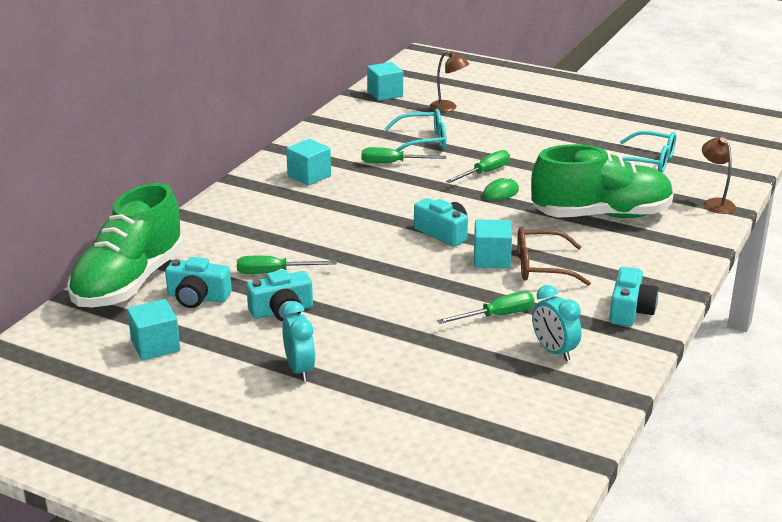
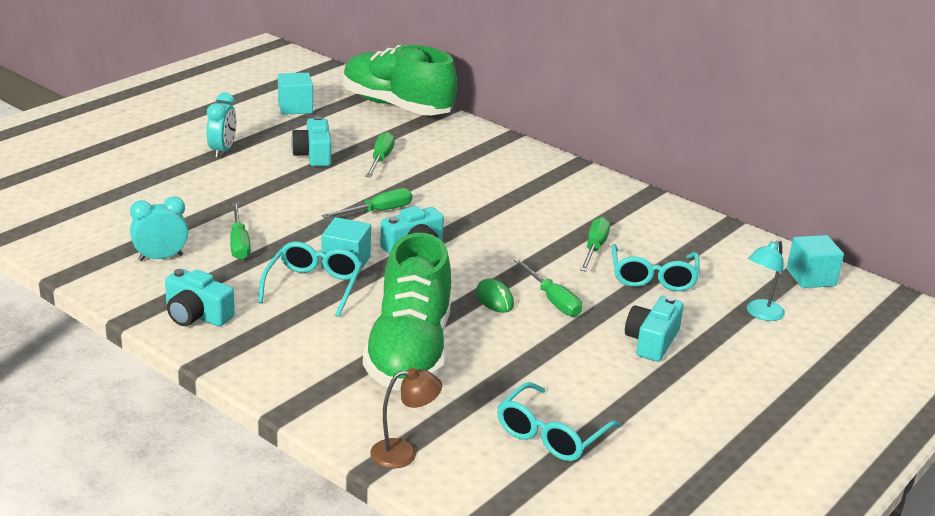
camera: 100 degrees right, 0 degrees up
(198, 297) = (357, 127): turquoise camera -> turquoise camera (652, 341)
(299, 370) = (222, 151): turquoise clock -> turquoise clock turned 75 degrees counterclockwise
(309, 176) = (574, 199): turquoise cube -> none
(388, 258) = (378, 211): none -> green screwdriver
(448, 108) = (760, 314): brown lamp -> turquoise lamp
(541, 267) = (313, 286): brown glasses -> turquoise glasses

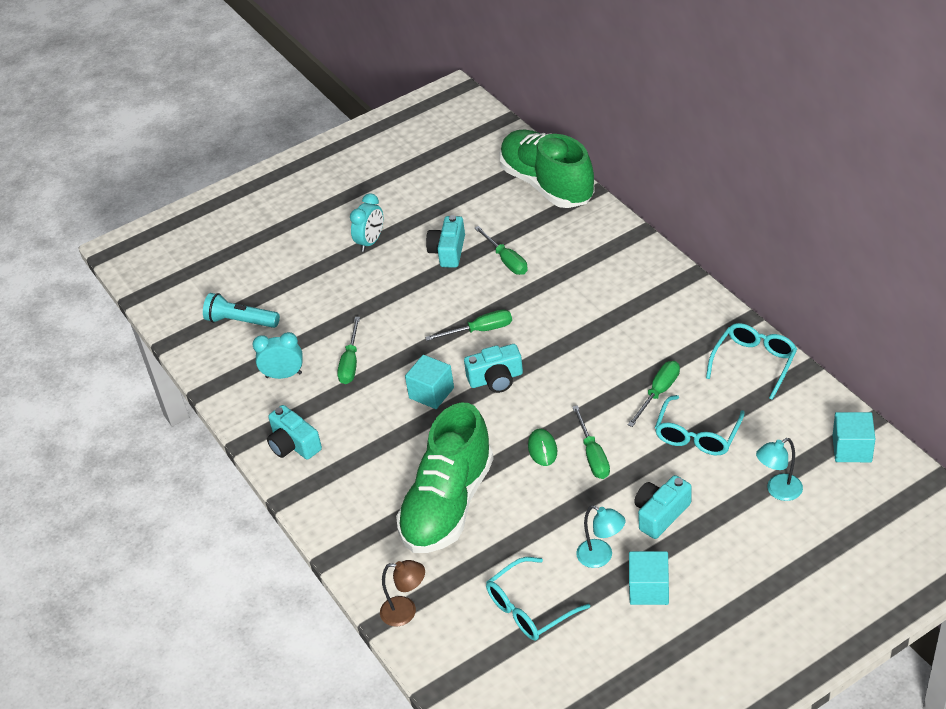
camera: 25 degrees right, 15 degrees up
(90, 217) = (241, 321): none -> turquoise flashlight
(295, 108) = (452, 184): turquoise cube -> turquoise cube (649, 589)
(313, 286) = (395, 419): turquoise glasses -> turquoise glasses (754, 363)
(380, 159) = (506, 260): green screwdriver -> green screwdriver turned 120 degrees clockwise
(608, 382) = (601, 557): none -> turquoise lamp

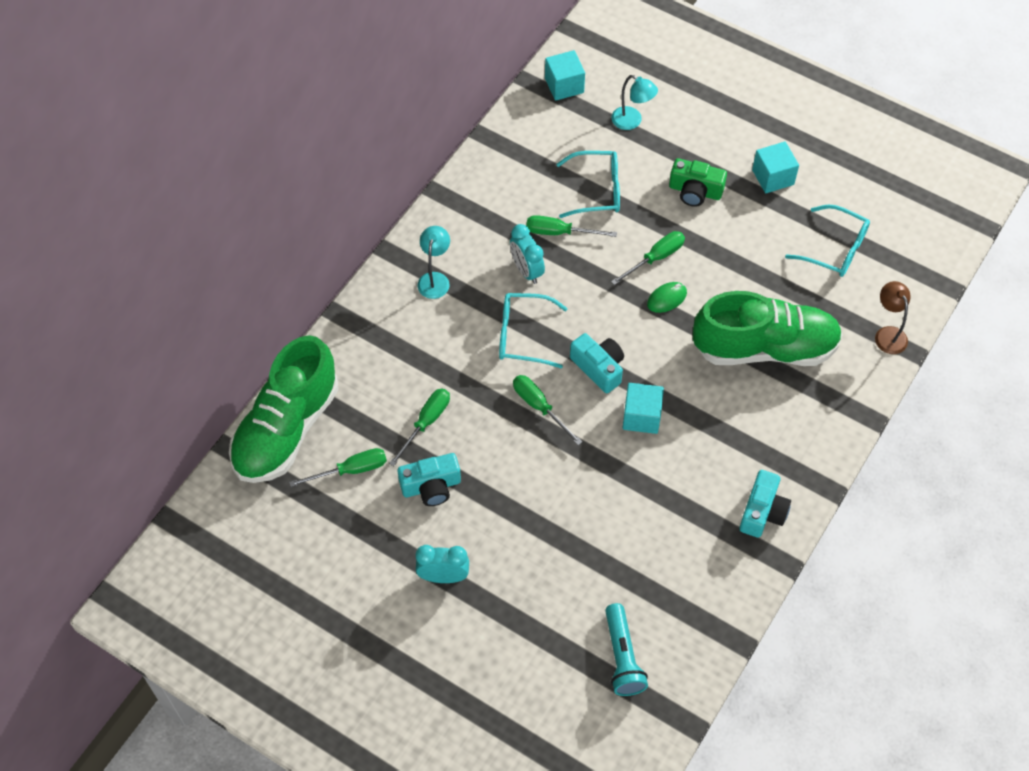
camera: 120 degrees left, 15 degrees up
(283, 375) = (679, 568): turquoise clock -> turquoise clock (526, 270)
(350, 362) = (634, 510): green screwdriver -> green screwdriver (351, 470)
(601, 557) = (759, 217): turquoise lamp -> turquoise lamp (435, 279)
(661, 514) = (695, 191): turquoise camera -> green camera
(754, 363) = (492, 173): turquoise glasses -> turquoise glasses (523, 335)

